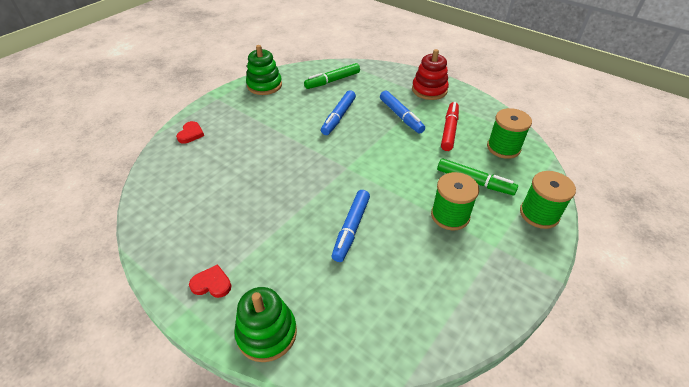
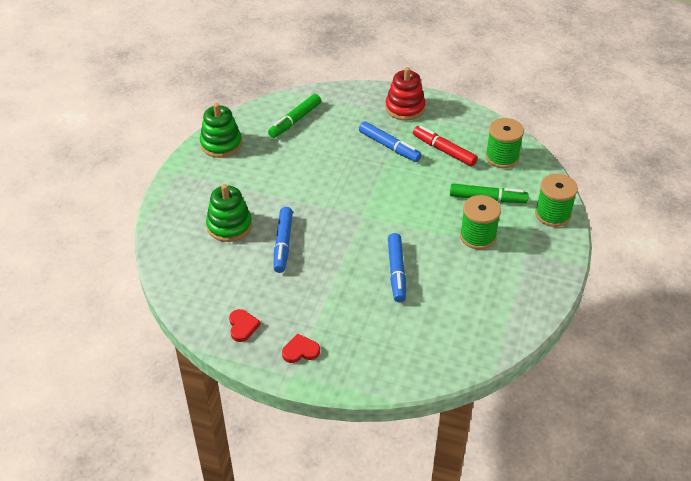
camera: 20 degrees left, 0 degrees up
(191, 134) = (178, 221): red heart -> red heart (242, 326)
(267, 333) = (371, 372): green stacking toy -> green stacking toy (229, 226)
(338, 117) = (325, 163): blue marker -> blue marker (283, 244)
(449, 130) = (444, 150): red marker -> red marker turned 45 degrees counterclockwise

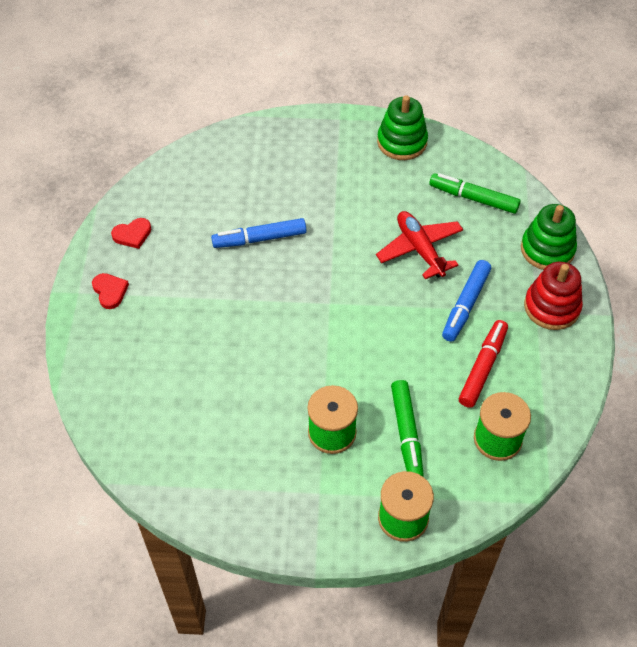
camera: 75 degrees right, 10 degrees up
(229, 226) = (273, 185): green stacking toy -> green stacking toy (547, 249)
(330, 158) = (419, 249): none -> red plane
(396, 272) = (246, 356): blue marker -> none

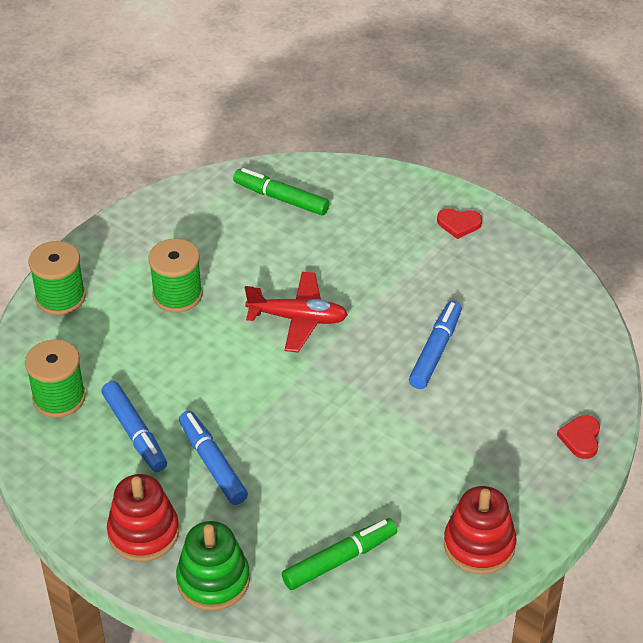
camera: 125 degrees right, 10 degrees down
(132, 234) = (518, 265): red heart -> red heart (581, 438)
(402, 142) = (479, 545): green stacking toy -> red stacking toy
(406, 433) = (127, 341): green marker -> green marker (281, 198)
(419, 249) = (312, 468): red plane -> red plane (298, 319)
(483, 367) = (135, 433): red marker -> blue marker

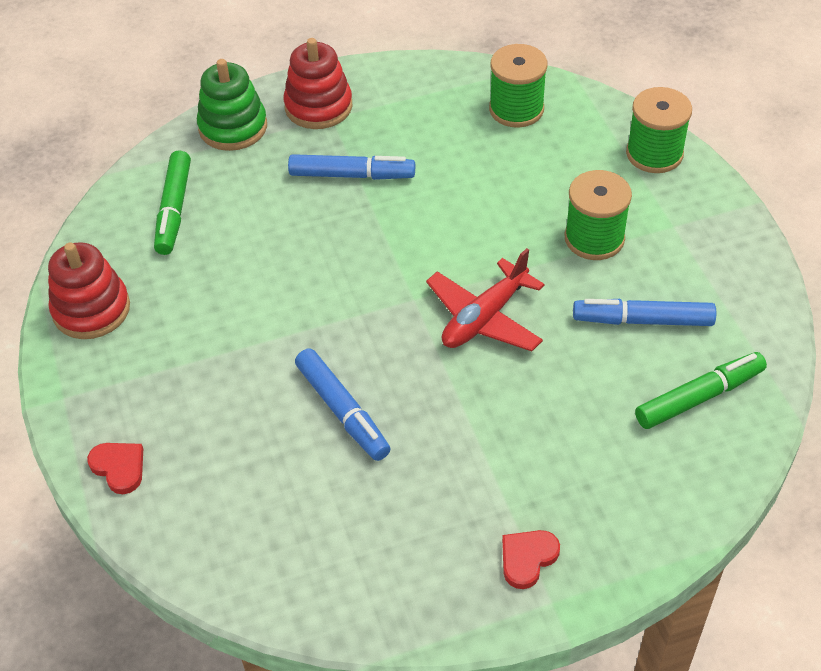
camera: 125 degrees right, 5 degrees up
(135, 433) = (432, 141): blue marker -> blue marker (643, 320)

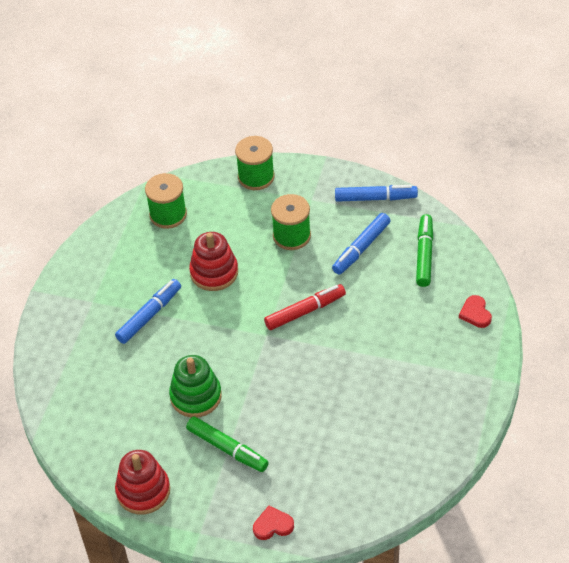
camera: 55 degrees left, 0 degrees up
(174, 209) = (98, 414): green marker -> green marker (227, 449)
(233, 127) = (55, 353): green stacking toy -> green stacking toy (196, 396)
(318, 106) = (77, 303): red stacking toy -> red stacking toy (214, 272)
(342, 411) = (316, 404): blue marker -> blue marker (375, 198)
(484, 318) = (305, 311): red plane -> red marker
(527, 558) = (463, 374): red heart -> red heart (475, 313)

